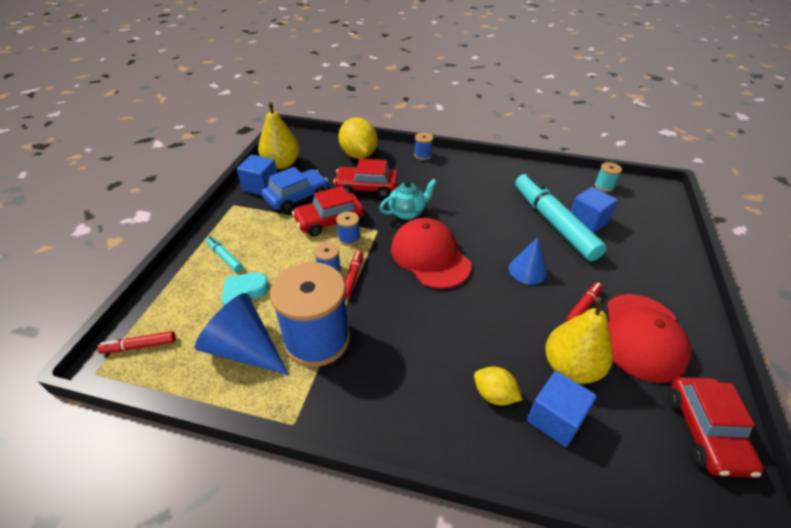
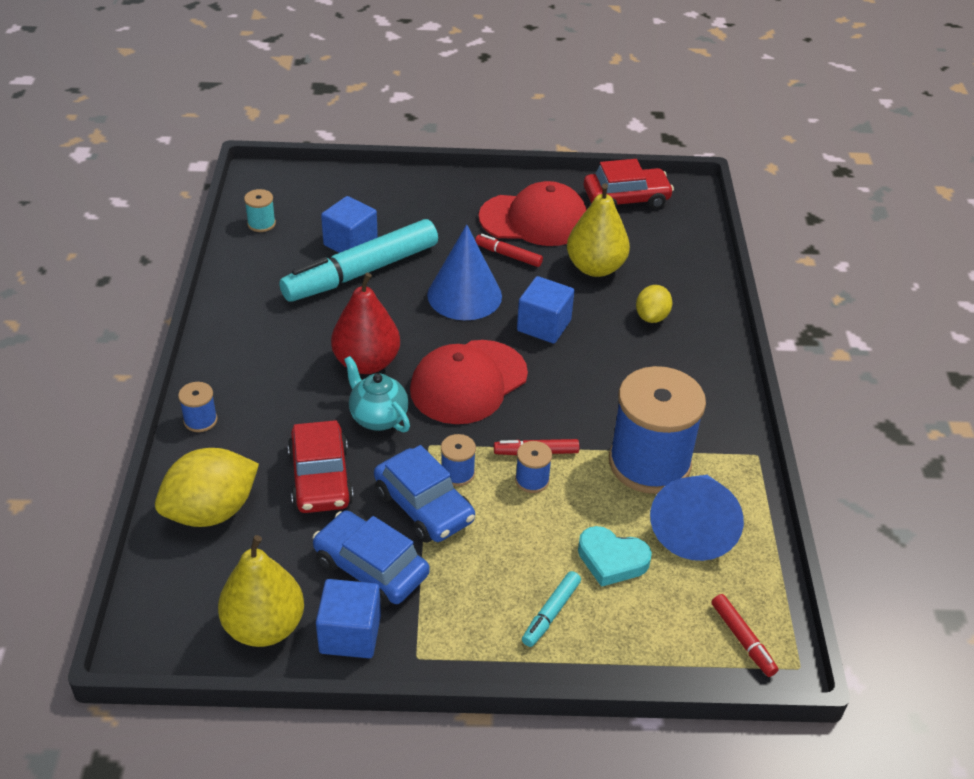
camera: 105 degrees left, 0 degrees up
(329, 221) = (424, 506): red car -> blue car
(458, 214) = (366, 363): none -> red pear
(527, 270) = (464, 295): blue cone -> blue cone, size x1.57
(555, 419) = (657, 279): blue cube -> blue cube (544, 325)

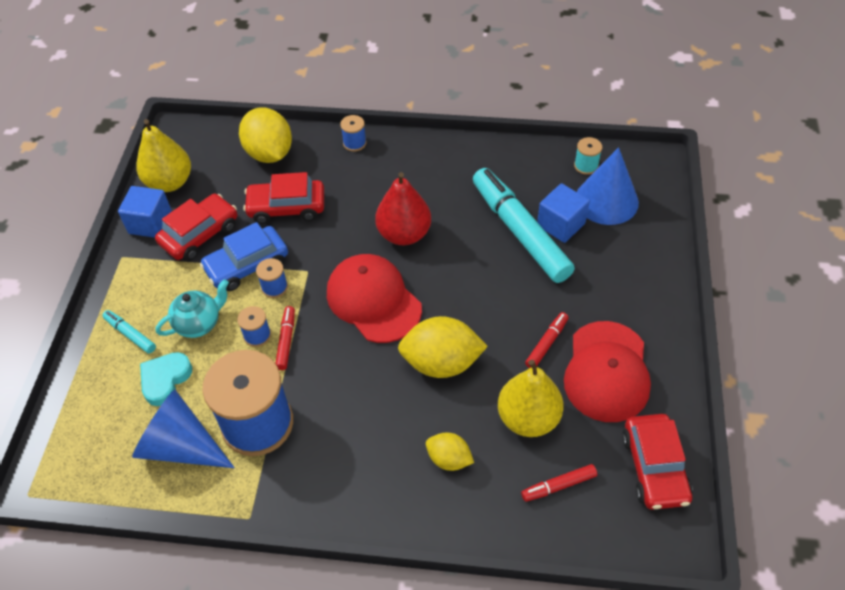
camera: 100 degrees right, 10 degrees up
(371, 568) = (200, 234): blue car -> red car
(378, 417) = (342, 240): turquoise teapot -> turquoise teapot (199, 323)
(464, 295) = (487, 304): blue cone -> blue cone (606, 200)
(544, 325) = (441, 363): blue cube -> yellow lemon
(742, 639) = (65, 459): red marker -> red marker (558, 486)

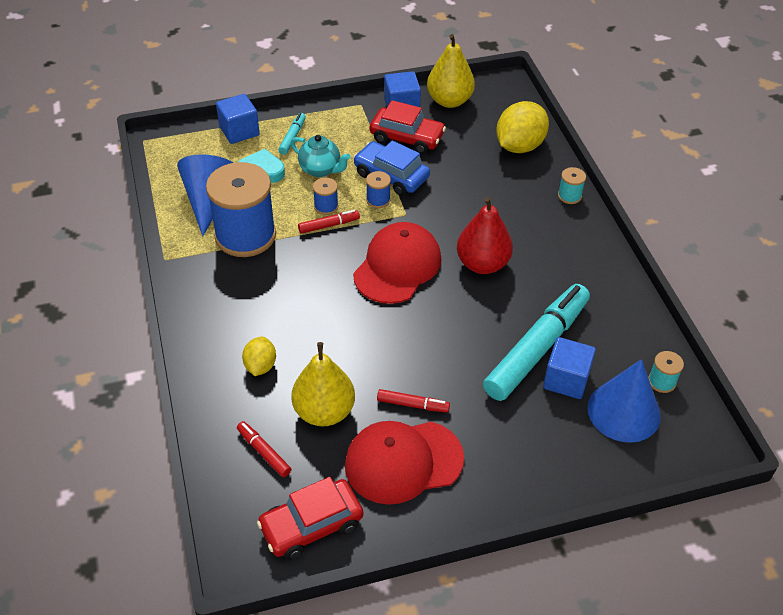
camera: 65 degrees right, 5 degrees down
(84, 384) = (239, 131): none -> blue cube
(286, 207) = (466, 178): red car -> none
(354, 143) = (569, 196): blue spool -> turquoise spool
(441, 363) = (354, 332): yellow lemon -> none

